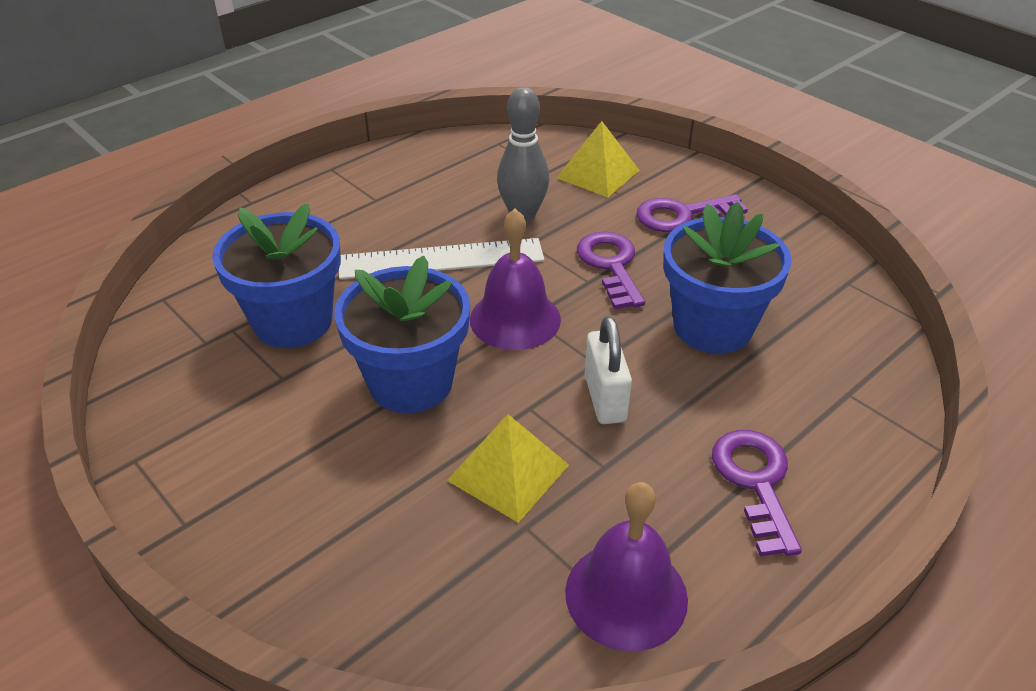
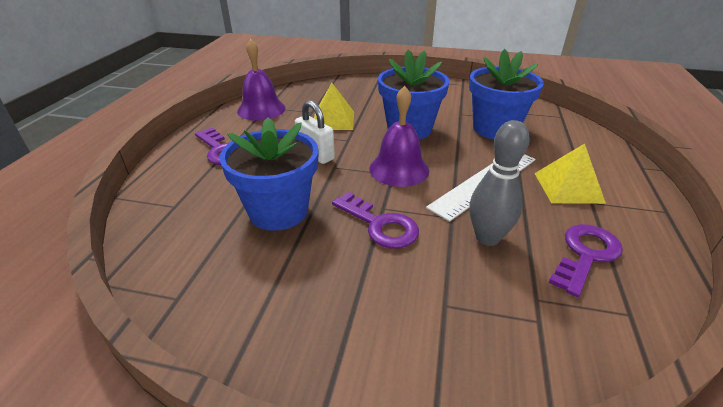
camera: 145 degrees right, 5 degrees down
(598, 174) = (492, 322): yellow pyramid -> yellow pyramid (568, 187)
(681, 215) = (366, 305): purple key -> purple key (585, 255)

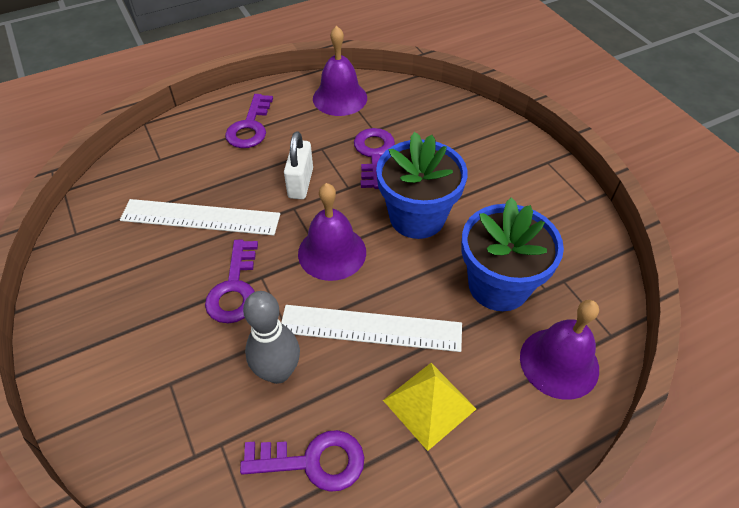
camera: 50 degrees right, 15 degrees up
(278, 211) = (200, 217): blue flower pot -> white ruler
(333, 120) = (373, 154): yellow pyramid -> purple key
(568, 136) = (559, 362): none -> purple bell

